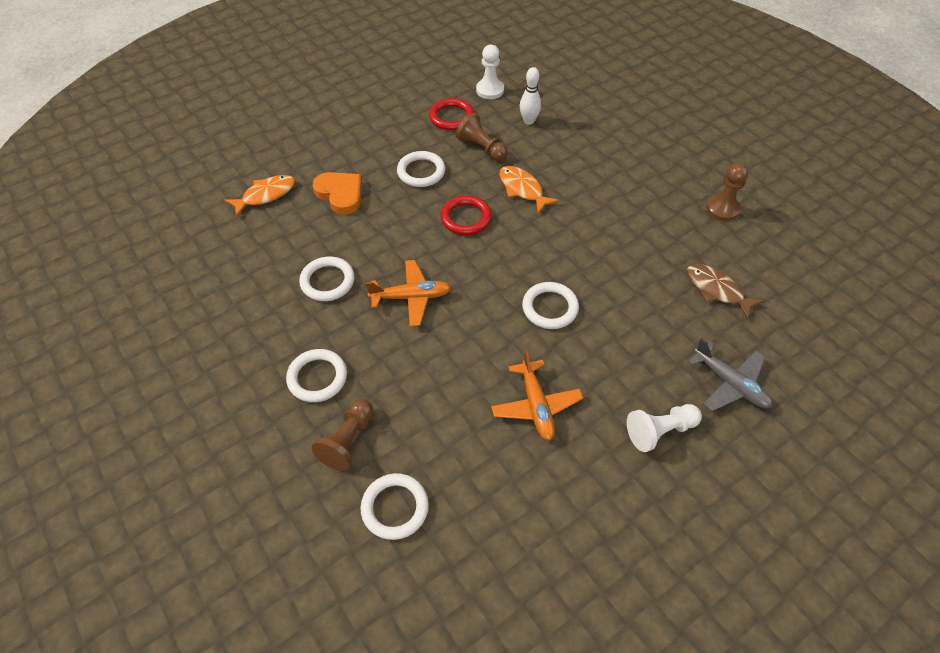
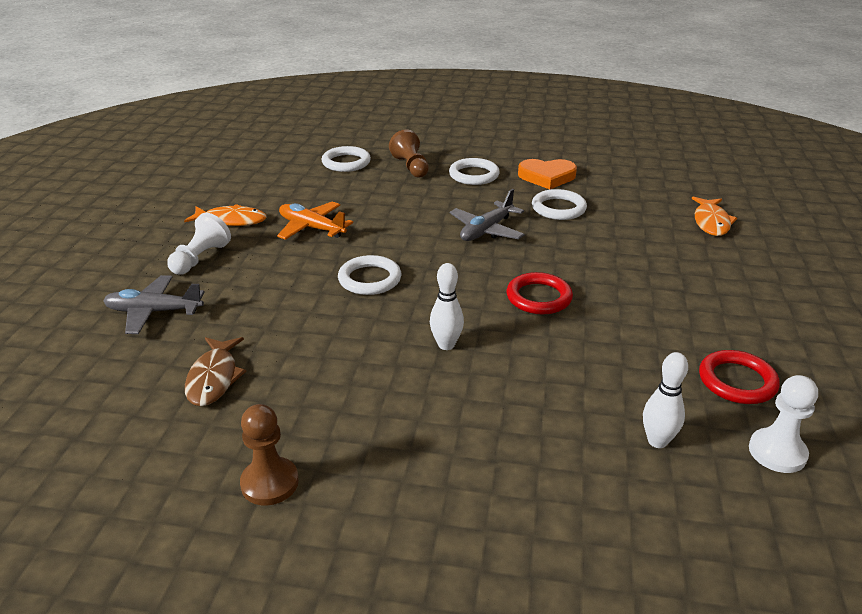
camera: 135 degrees right, 20 degrees down
(340, 194) = (666, 253): orange heart -> orange heart (547, 177)
(411, 297) = (486, 230): orange plane -> grey plane
(421, 172) = (647, 308): white ring -> none
(481, 148) = (642, 368): brown pawn -> none
(522, 189) = (531, 353): orange fish -> orange fish (231, 220)
(560, 224) = (446, 345): none -> white bowling pin
(716, 290) = (214, 378): brown fish -> brown fish turned 90 degrees clockwise

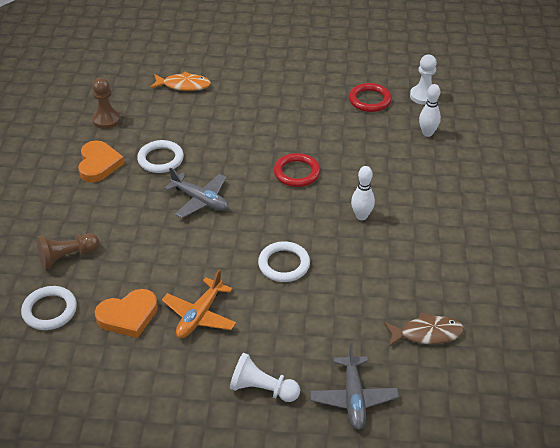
camera: 95 degrees left, 10 degrees up
(231, 220) = (186, 383): orange fish -> none
(270, 483) = (510, 283): brown pawn -> brown pawn (106, 119)
(326, 194) = (128, 316): none -> orange heart
(474, 175) = (91, 211): white ring -> none

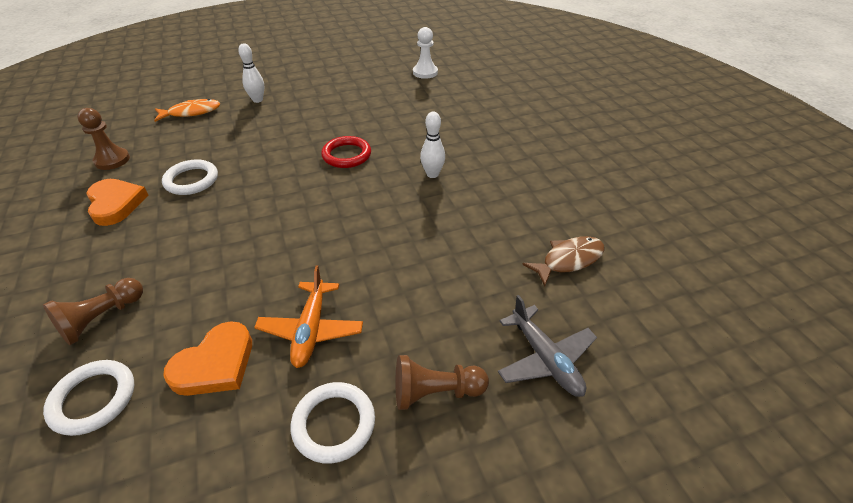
camera: 25 degrees left, 0 degrees up
(200, 200) = (255, 206): grey plane -> none
(262, 389) = (435, 392): white pawn -> brown pawn
(284, 264) = (381, 241): white ring -> white ring (334, 424)
(369, 100) = (381, 85): red ring -> none
(427, 133) = (447, 96): white bowling pin -> white bowling pin (257, 100)

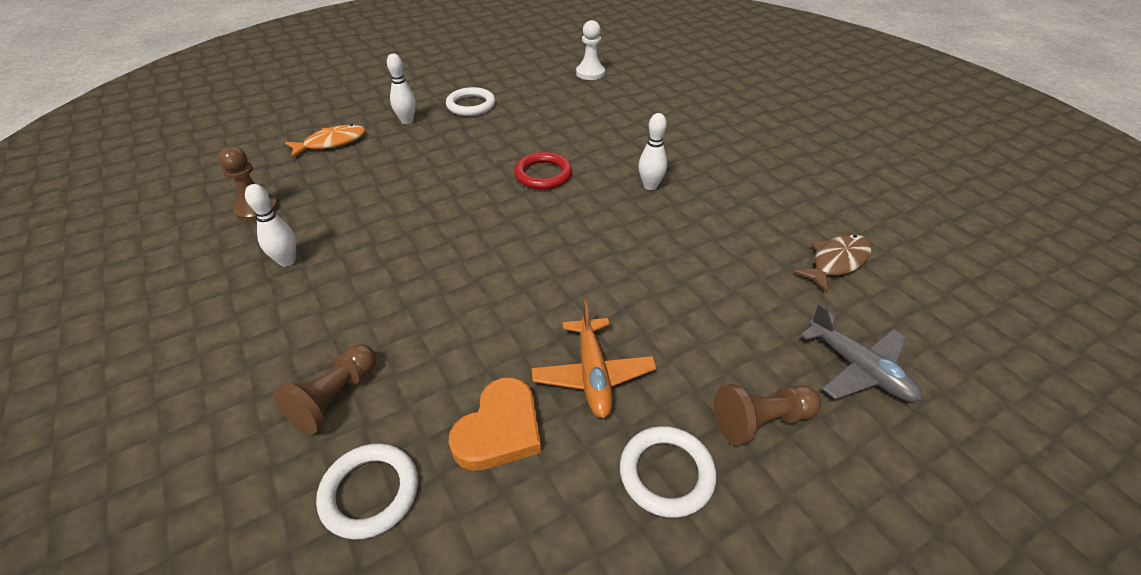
camera: 10 degrees left, 0 degrees up
(116, 204) = (287, 261): orange heart -> white bowling pin
(191, 180) = (370, 223): white ring -> white ring (471, 105)

